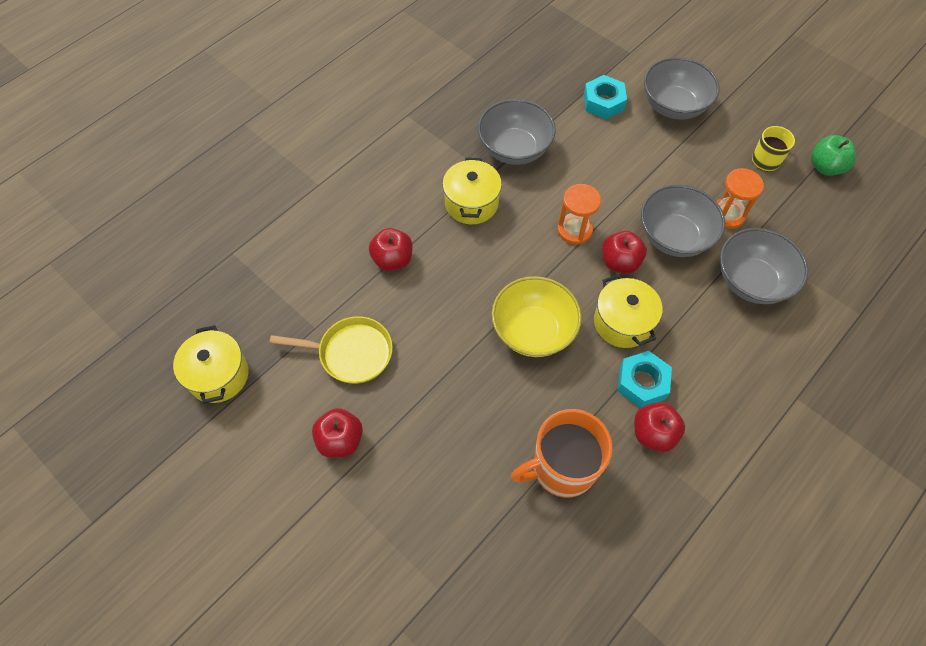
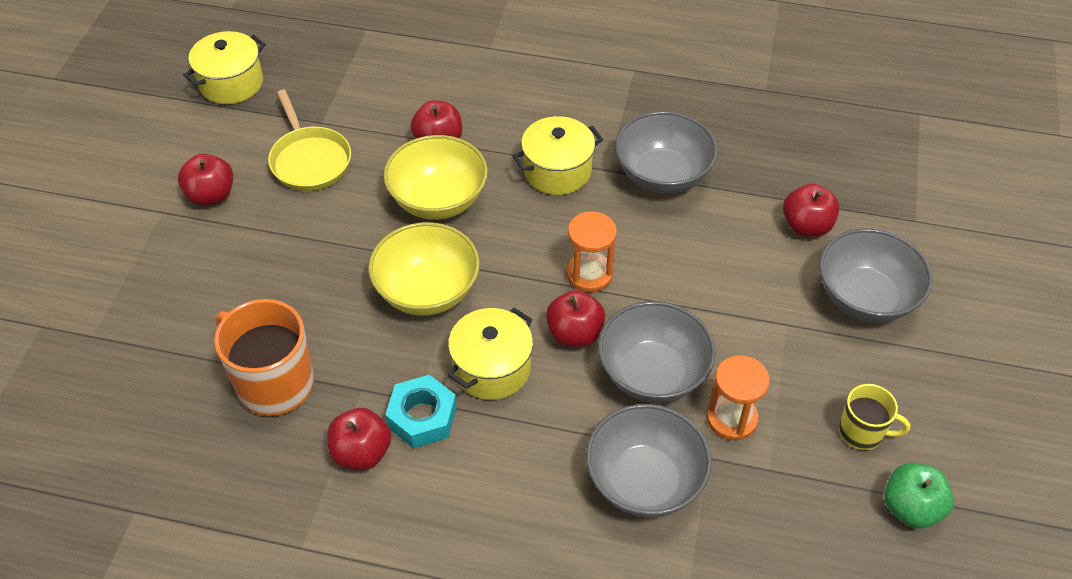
camera: 60 degrees right, 10 degrees down
(451, 286) = (438, 200): none -> yellow bowl
(603, 102) = (806, 226): turquoise nut -> red apple

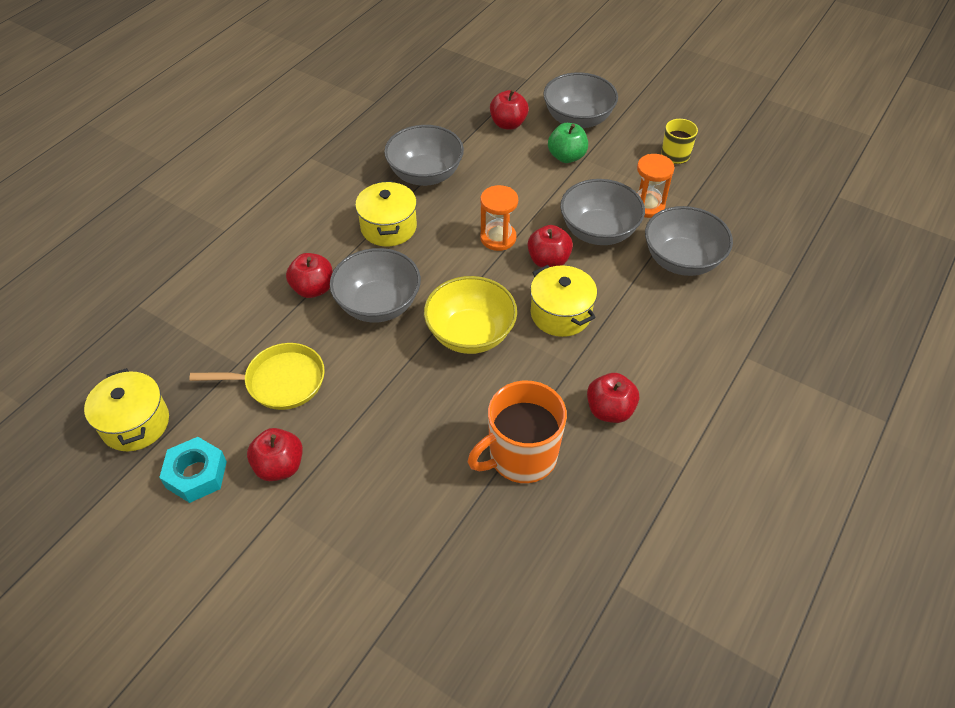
camera: 70 degrees left, 0 degrees up
(422, 417) = (590, 365): turquoise nut -> turquoise nut (196, 474)
(438, 200) = (378, 304): yellow bowl -> grey bowl
(911, 508) = (733, 154): green apple -> green apple (566, 157)

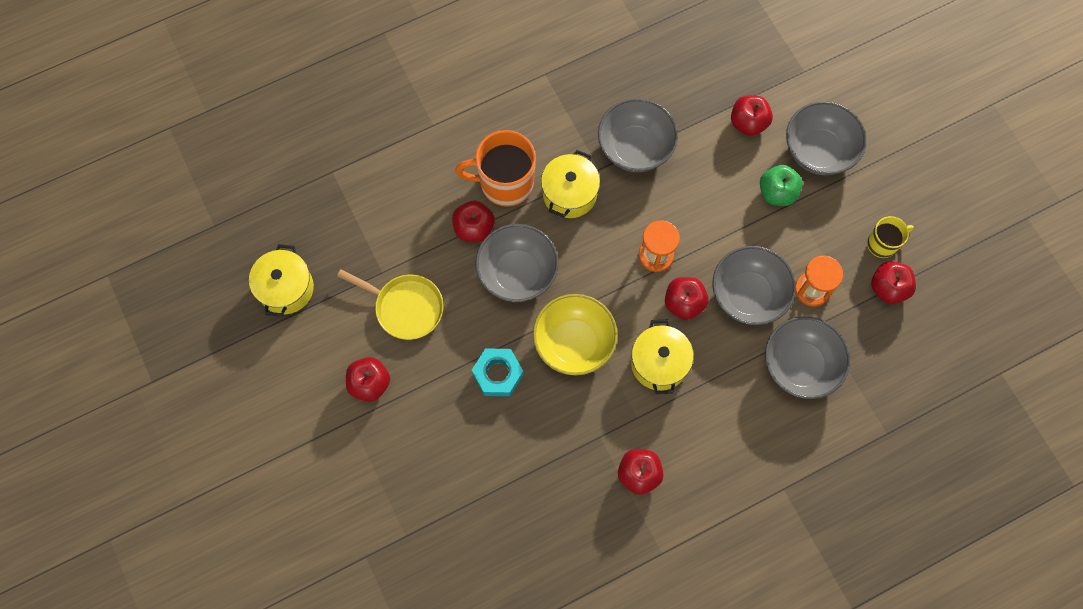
camera: 30 degrees right, 20 degrees up
(196, 474) = (310, 357): turquoise nut -> turquoise nut (498, 374)
(521, 456) = (546, 475): orange mug -> orange mug (505, 183)
(705, 180) = (888, 288): none -> red apple

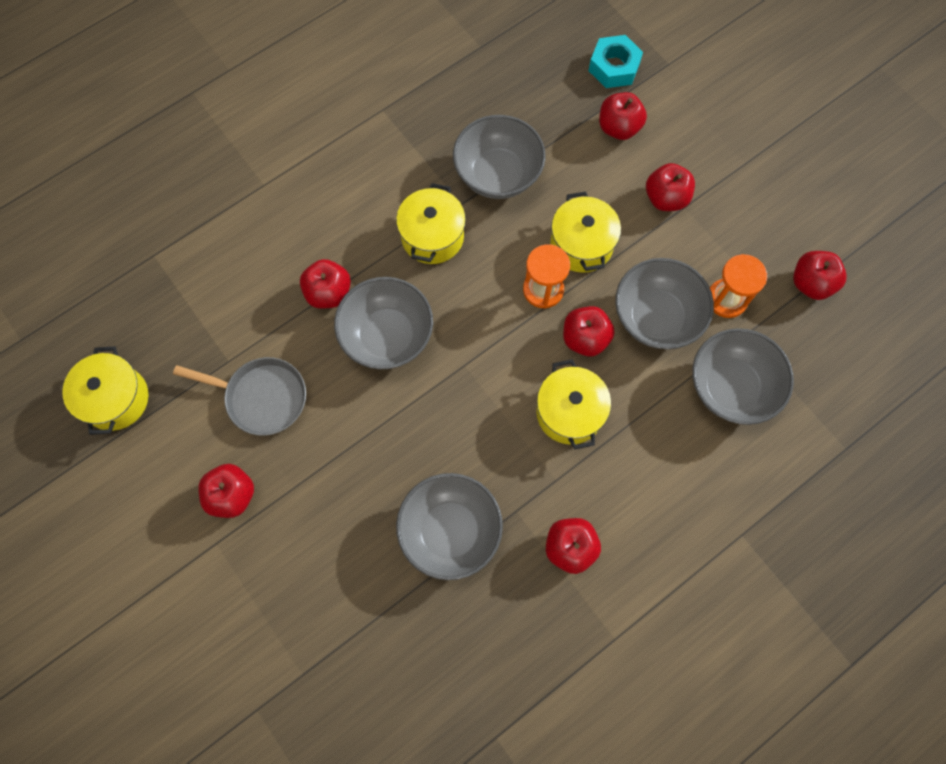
camera: 10 degrees left, 0 degrees up
(405, 307) = (261, 397): yellow pan -> grey pan
(498, 374) = (383, 457): turquoise nut -> turquoise nut (614, 67)
(505, 183) = (356, 236): orange mug -> none
(574, 343) = (466, 405): yellow bowl -> none
(696, 222) = (581, 245): none -> yellow pot
(777, 193) = (665, 198): green apple -> red apple
(818, 151) = (702, 146): grey bowl -> grey bowl (450, 531)
(882, 244) = (794, 235): yellow mug -> none

